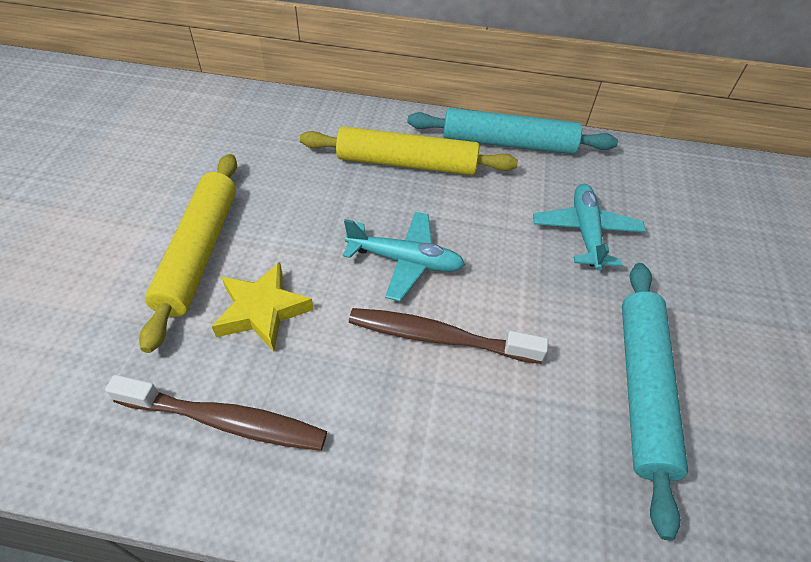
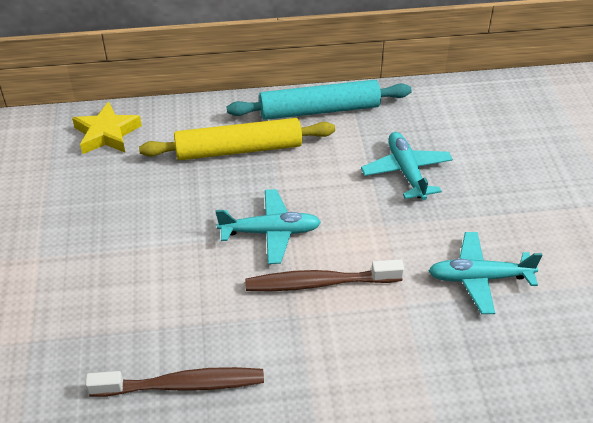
camera: 15 degrees left, 5 degrees down
(199, 251) = (94, 269): yellow rolling pin -> none
(262, 310) = (171, 301): yellow star -> yellow star (107, 134)
(642, 388) = (479, 278): turquoise rolling pin -> turquoise plane

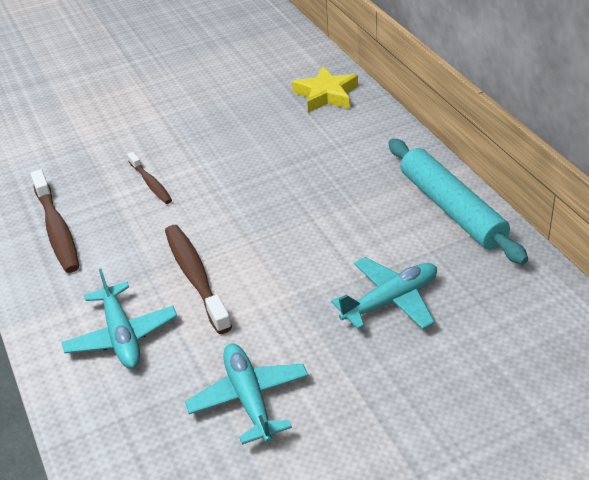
camera: 75 degrees right, 5 degrees down
(155, 291) = (151, 183): none -> brown toothbrush
(238, 149) = (352, 173): yellow rolling pin -> none
(270, 232) = (248, 227): turquoise plane -> turquoise plane (121, 336)

